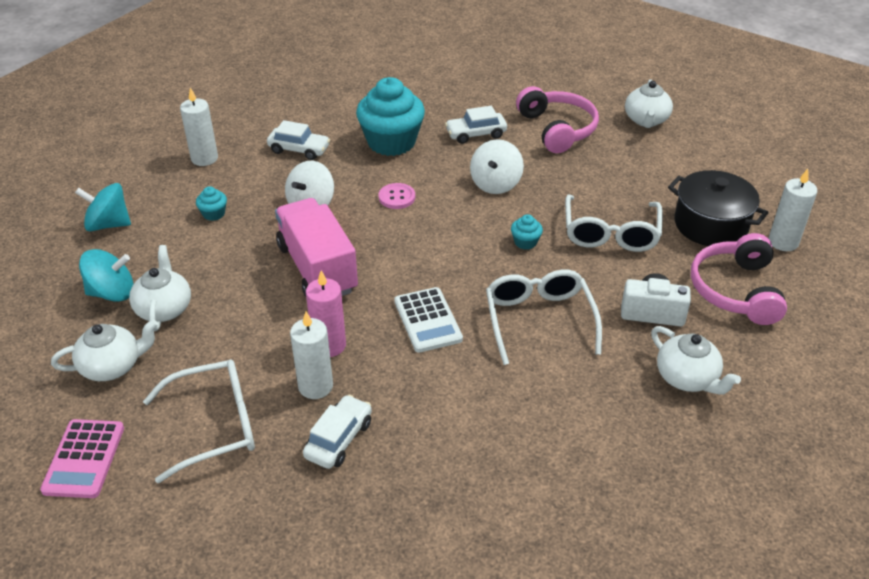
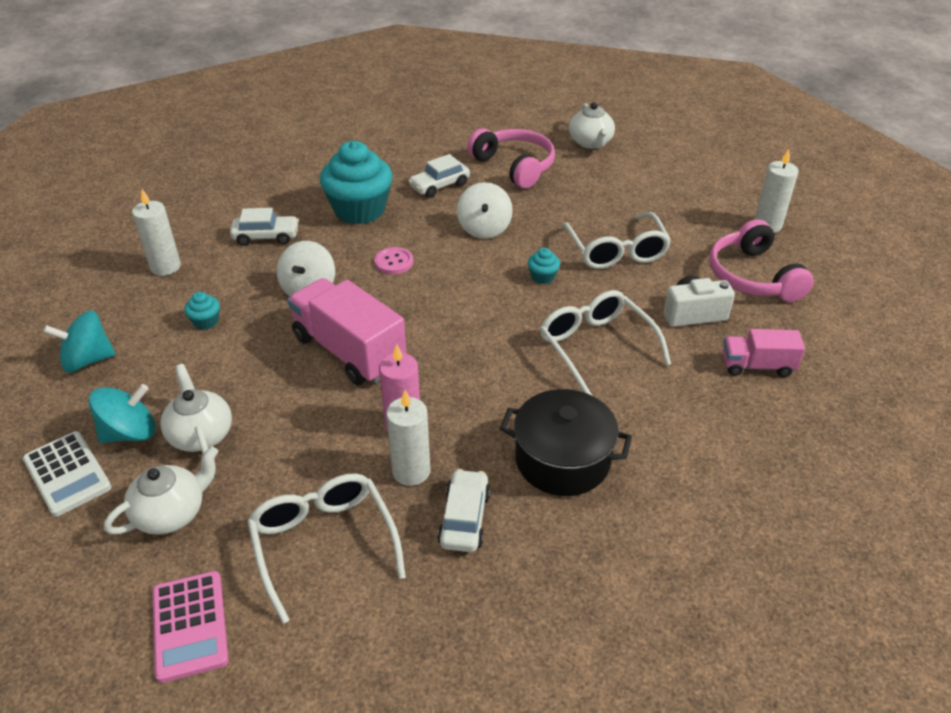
camera: 20 degrees left, 0 degrees up
(215, 425) = (324, 543): white glasses -> white glasses turned 75 degrees counterclockwise
(427, 320) = (490, 374): white calculator -> white calculator (67, 474)
(687, 378) = (757, 366): white teapot -> pink truck
(710, 225) = (698, 223): black pot -> black pot (562, 460)

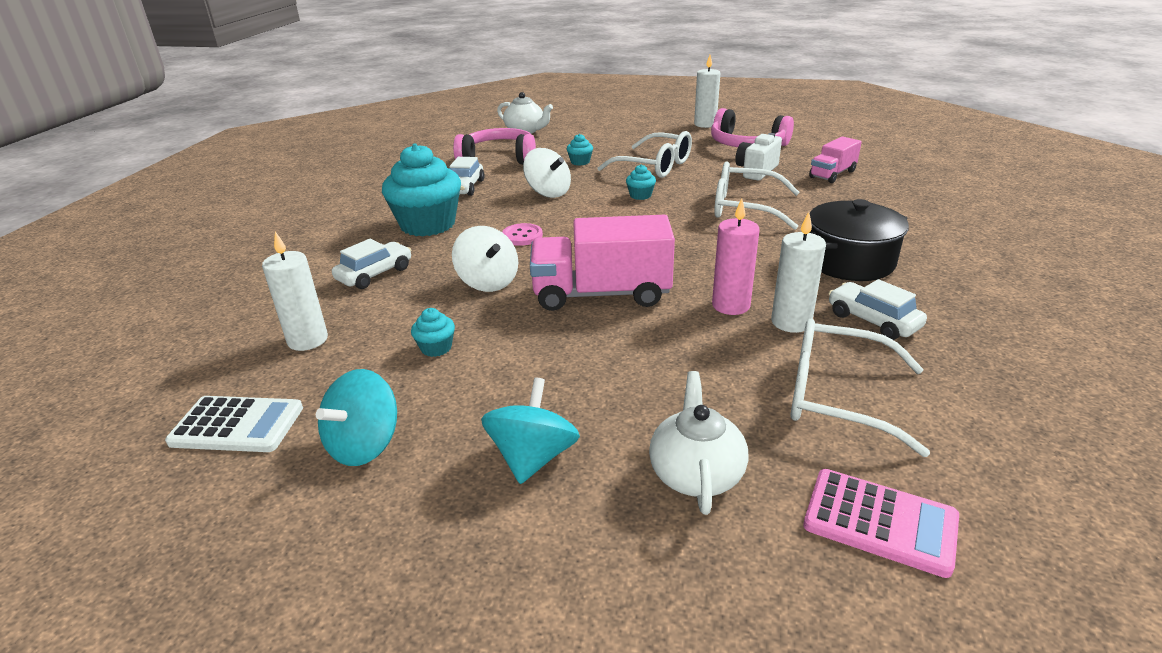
camera: 45 degrees left, 10 degrees down
(67, 474) = (537, 531): white calculator -> white calculator (237, 425)
(201, 434) = (600, 411): white teapot -> none
(566, 208) = (580, 162): none -> turquoise cupcake

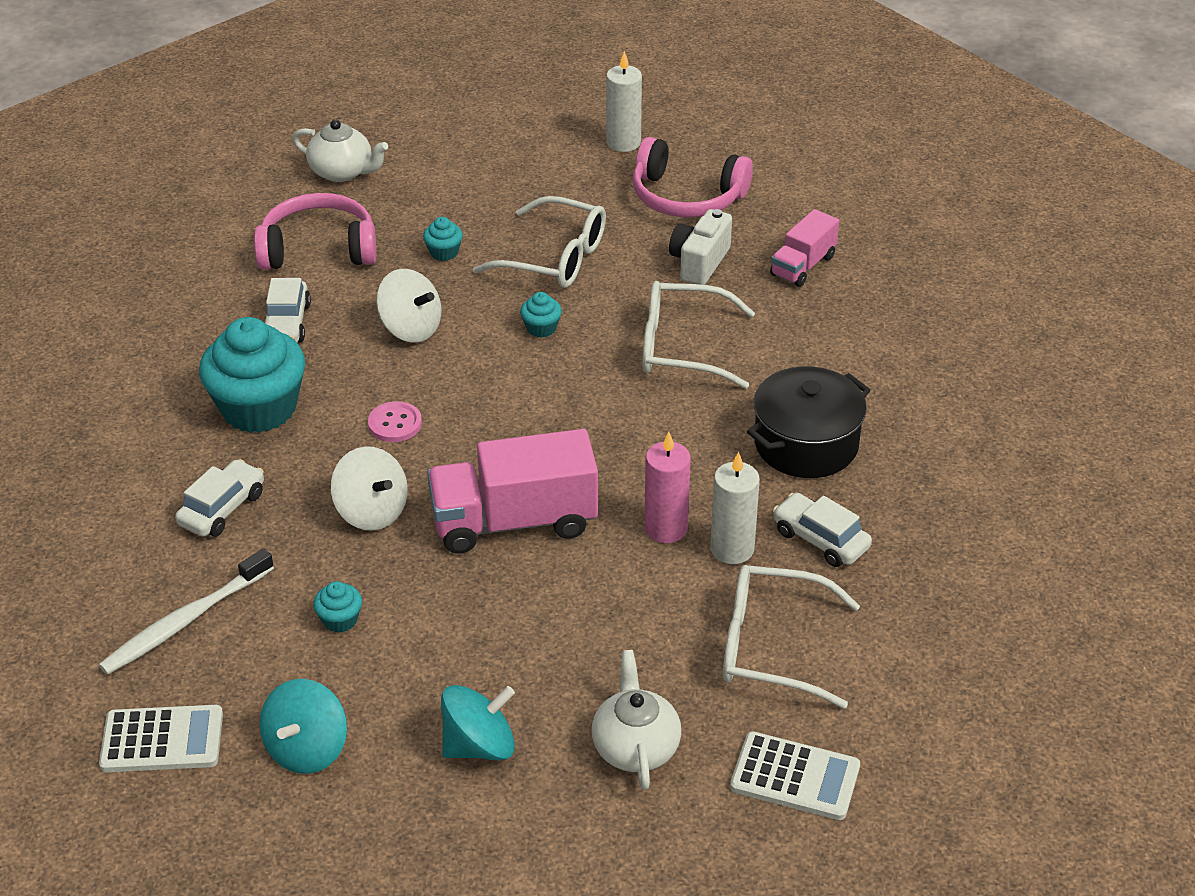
camera: 10 degrees left, 10 degrees up
(308, 340) = (184, 621): white candle -> white toothbrush
(533, 457) = (479, 746): turquoise spinning top -> turquoise spinning top turned 60 degrees clockwise
(880, 522) = (795, 777): pink calculator -> white calculator

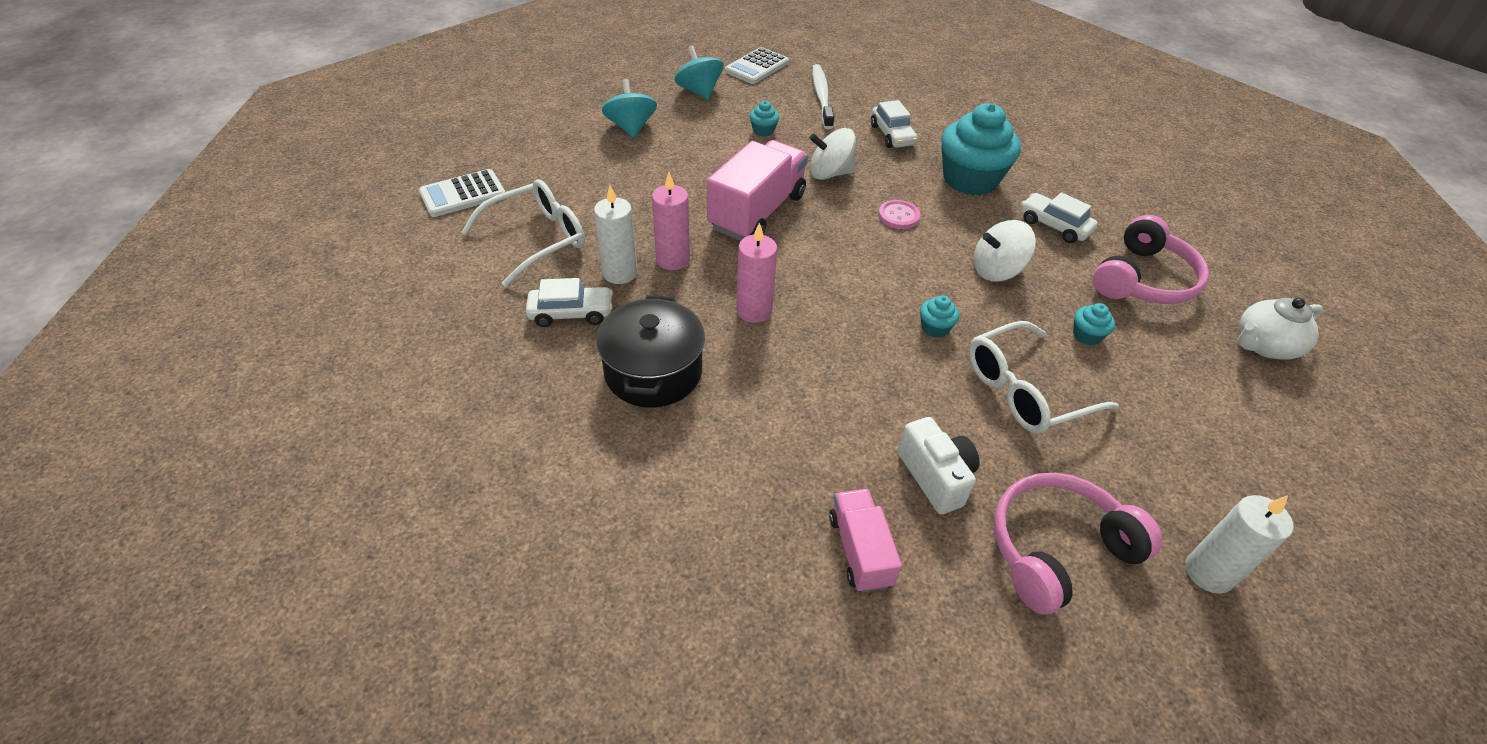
camera: 130 degrees right, 5 degrees up
(479, 746) = (631, 127): turquoise spinning top -> turquoise spinning top turned 150 degrees clockwise
(635, 747) = (558, 163): white teapot -> none
(660, 434) = (754, 311): none -> pink candle
(682, 347) = (832, 384): white glasses -> none

